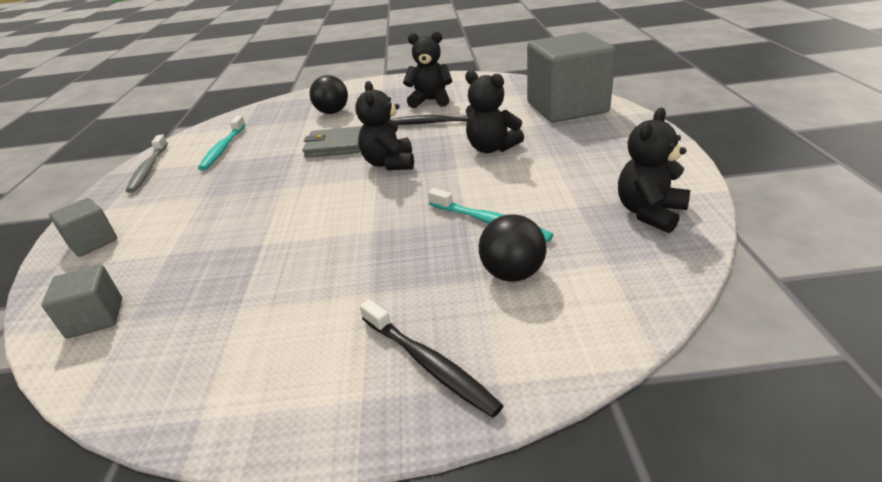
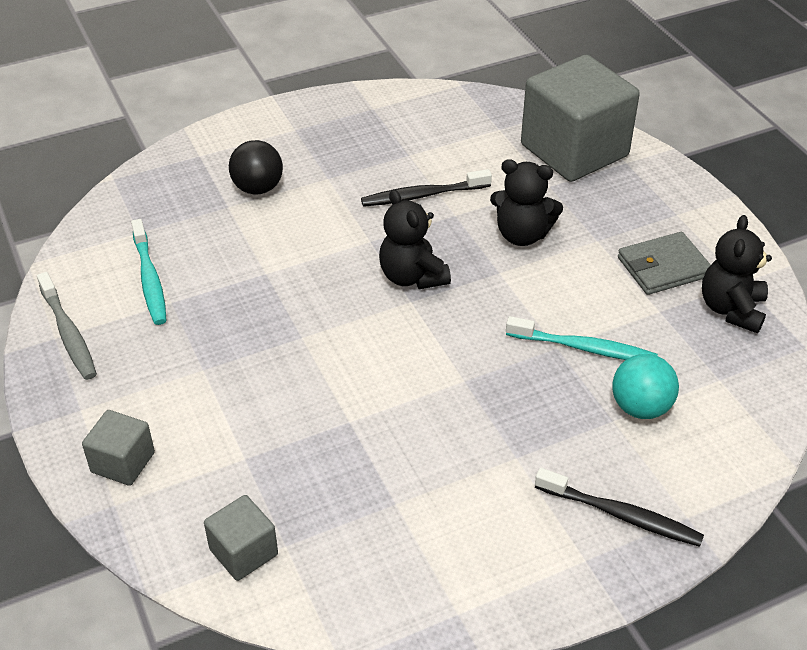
camera: 25 degrees left, 10 degrees up
(335, 145) = (315, 254): grey wallet -> grey wallet (663, 267)
(430, 101) = (387, 151): black teddy bear -> none
(512, 274) = (640, 407): black ball -> turquoise ball

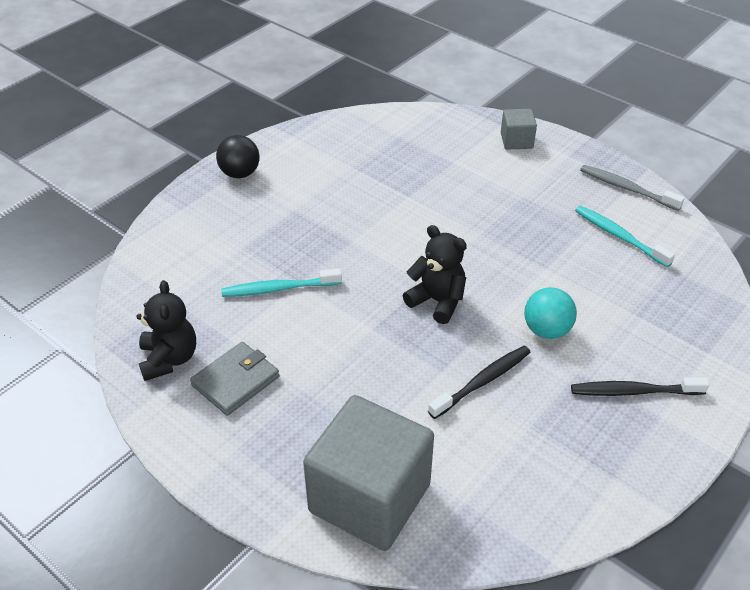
camera: 155 degrees right, 0 degrees up
(243, 552) = (417, 127): grey cube -> none
(258, 188) = (625, 337): black ball -> black ball (240, 173)
(522, 235) = (371, 371): black teddy bear -> none
(621, 515) = (220, 199): black toothbrush -> black toothbrush (633, 391)
(640, 407) = (225, 261): turquoise ball -> turquoise ball (546, 330)

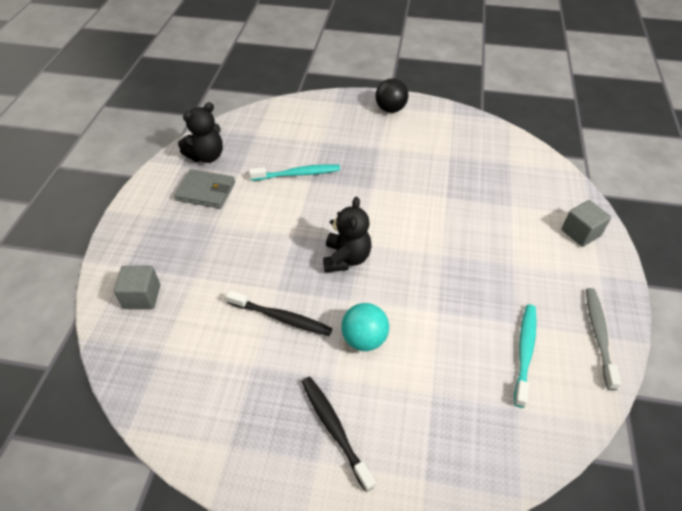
camera: 60 degrees right, 5 degrees up
(278, 289) = (297, 174): turquoise toothbrush -> turquoise toothbrush turned 120 degrees clockwise
(369, 498) = (142, 296): grey cube -> grey cube, size x0.46

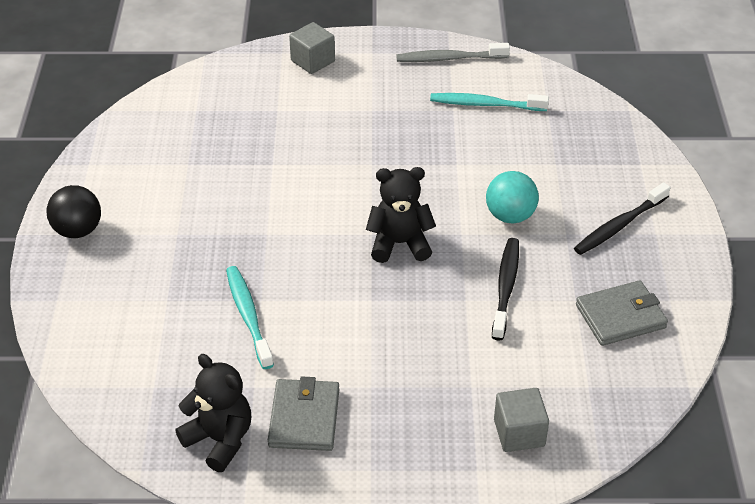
camera: 100 degrees left, 5 degrees down
(223, 396) = (620, 316): none -> grey wallet

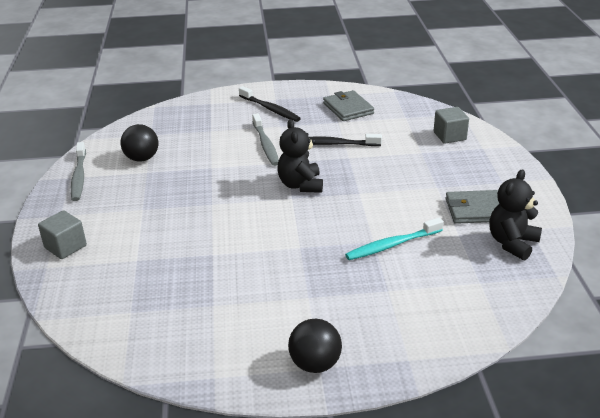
camera: 95 degrees left, 10 degrees down
(485, 104) = (142, 158): turquoise toothbrush -> black ball
(510, 216) = (265, 145): turquoise ball -> grey toothbrush

